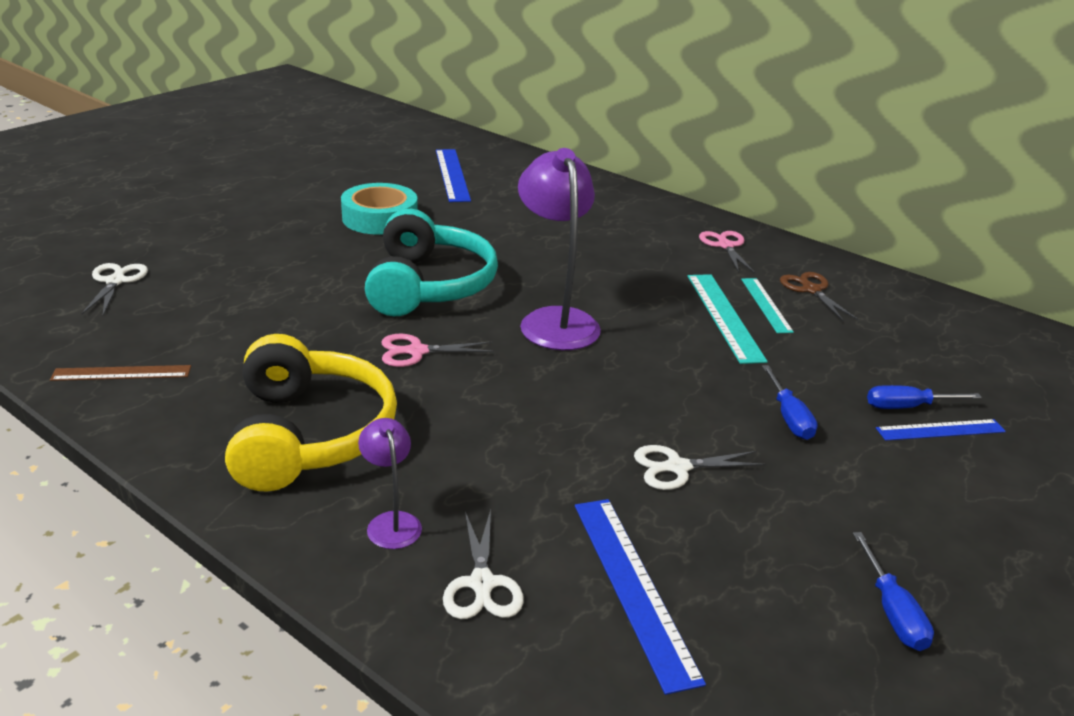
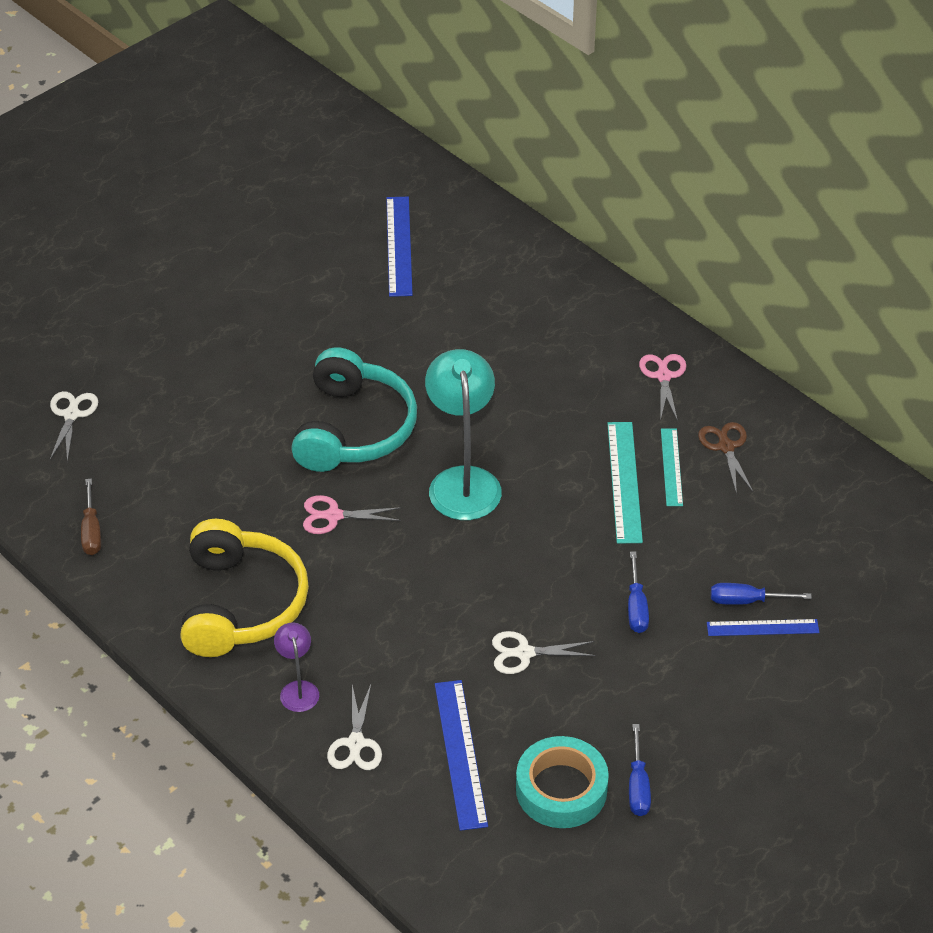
camera: 10 degrees right, 15 degrees up
(121, 373) = (91, 531): brown ruler -> brown screwdriver
(380, 218) = (315, 323): turquoise tape -> turquoise tape (561, 789)
(555, 320) = (463, 481): purple lamp -> turquoise lamp

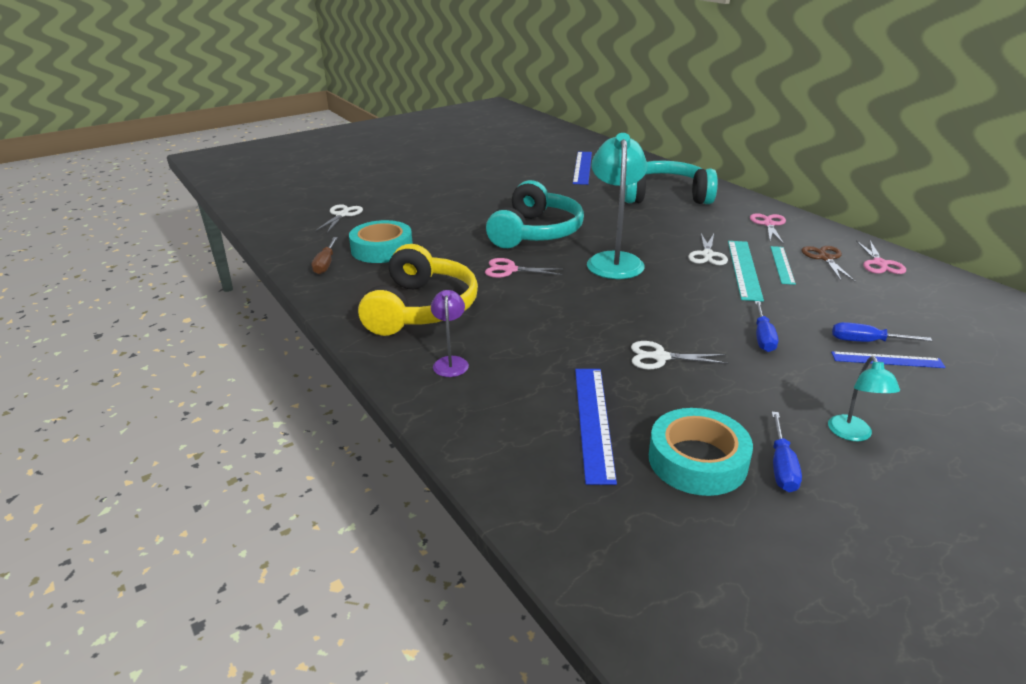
camera: 10 degrees right, 15 degrees down
(155, 490) = (382, 249): none -> turquoise tape
(356, 743) = (493, 404): white scissors -> white scissors (707, 255)
(525, 317) = (665, 196): none -> turquoise headphones
(709, 738) = (853, 434): none -> turquoise lamp
(790, 451) = (880, 264): none -> pink scissors

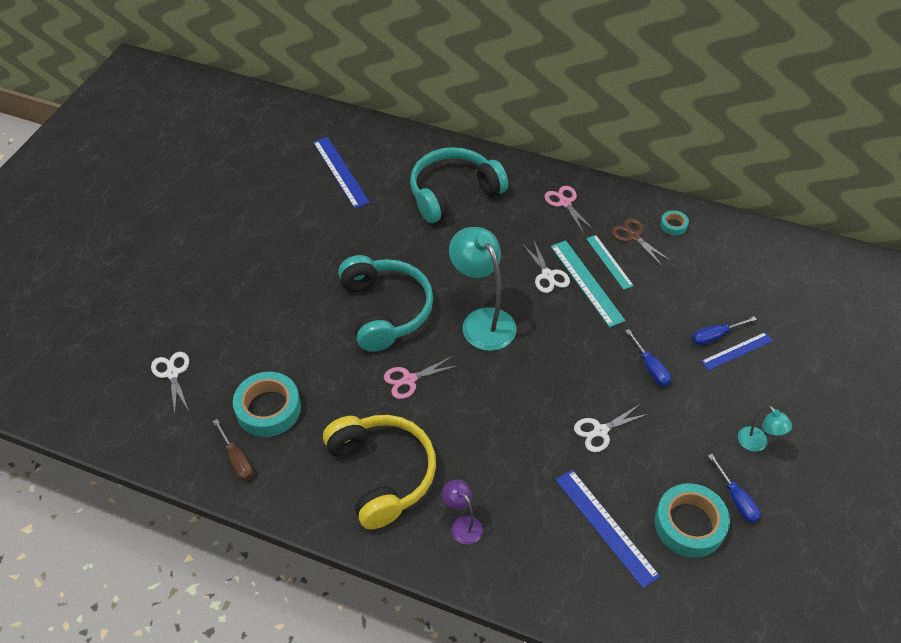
camera: 35 degrees left, 20 degrees up
(880, 264) = (673, 225): pink scissors -> turquoise tape

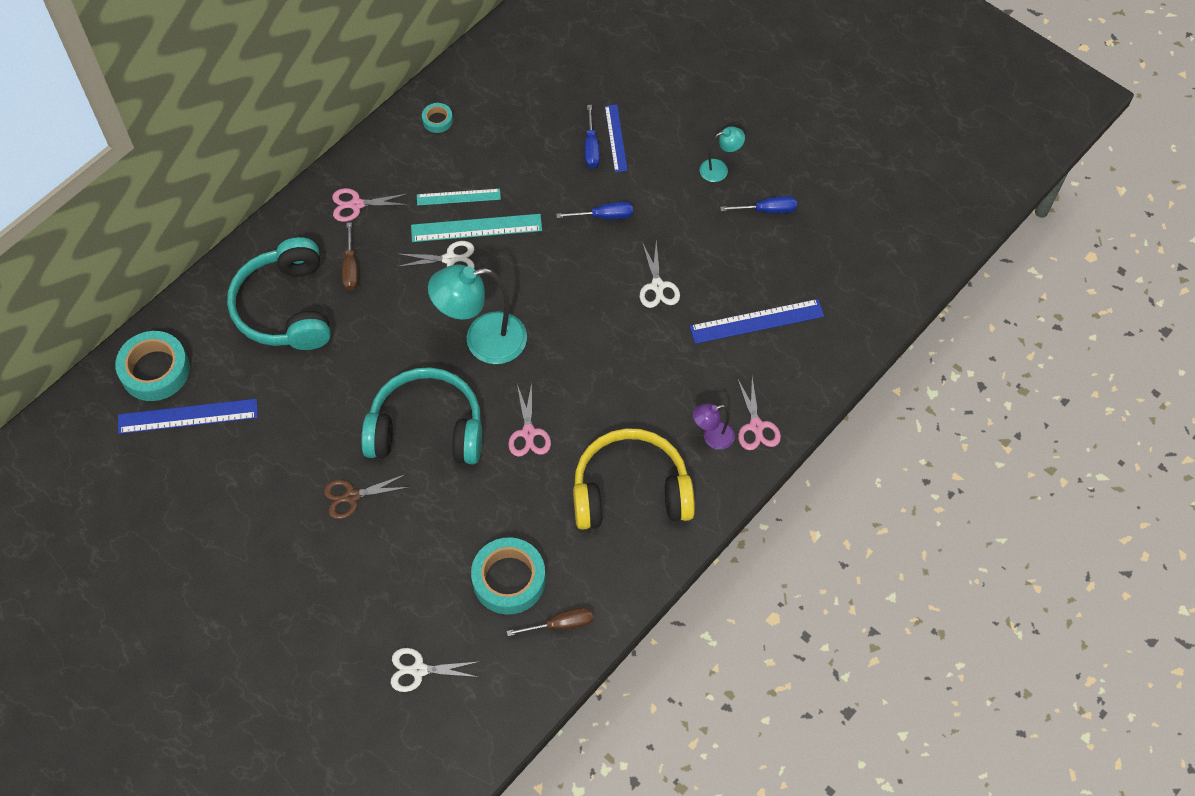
camera: 70 degrees left, 10 degrees up
(490, 560) = (756, 426): none -> pink scissors
(507, 218) = (350, 268): none -> brown screwdriver
(633, 236) = (435, 161): brown scissors -> brown scissors (352, 496)
(689, 524) = (778, 256): turquoise tape -> turquoise tape (155, 370)

